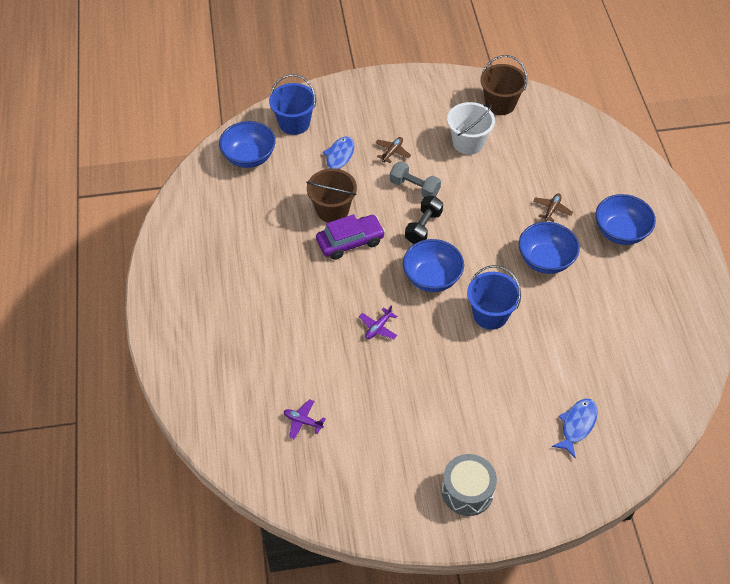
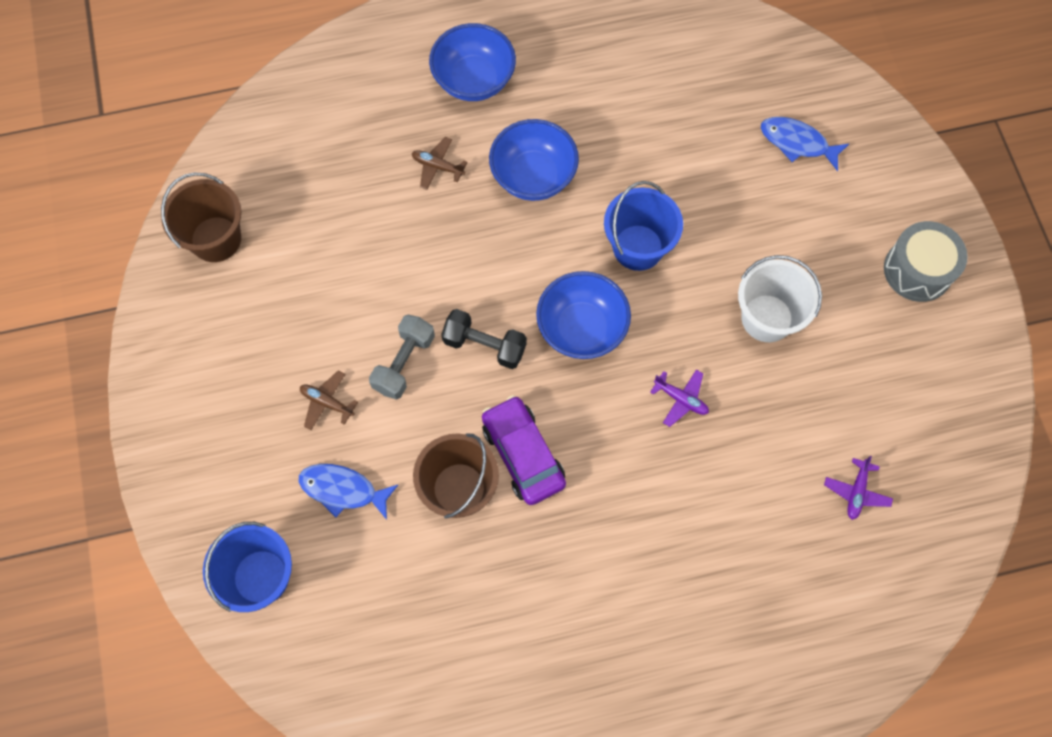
camera: 95 degrees left, 15 degrees up
(249, 157) = (346, 649): blue bowl -> none
(468, 143) = (304, 285): white bucket -> white bucket (767, 318)

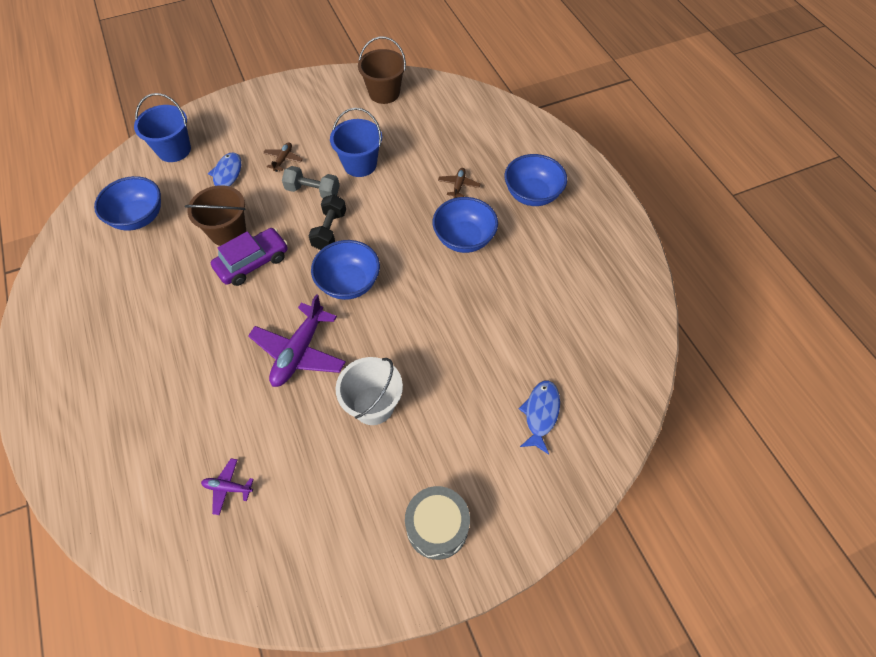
camera: 80 degrees right, 10 degrees down
(401, 628) = (139, 217): none -> blue bowl
(638, 247) = (419, 309): blue bucket -> blue bucket (360, 164)
(681, 399) = (299, 352): purple plane -> purple plane, size x2.05

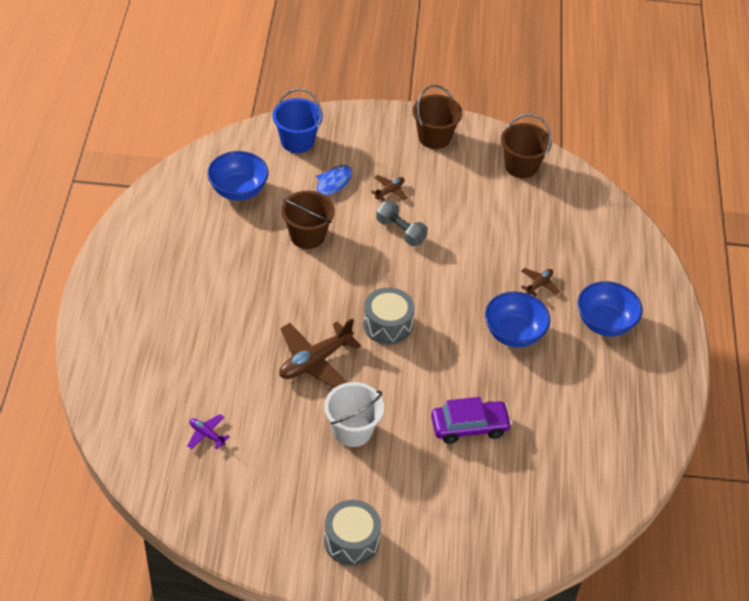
camera: 25 degrees right, 10 degrees down
(253, 262) = (315, 271): purple car -> purple car (469, 426)
(297, 98) = (434, 137): none -> brown bucket
(299, 352) = (315, 361): purple plane -> brown plane
(329, 230) = (396, 273): black dumbbell -> none
(349, 283) = (387, 325): blue bowl -> grey drum
(360, 164) = (458, 225): blue bucket -> none
(540, 414) = (489, 504): blue fish -> none

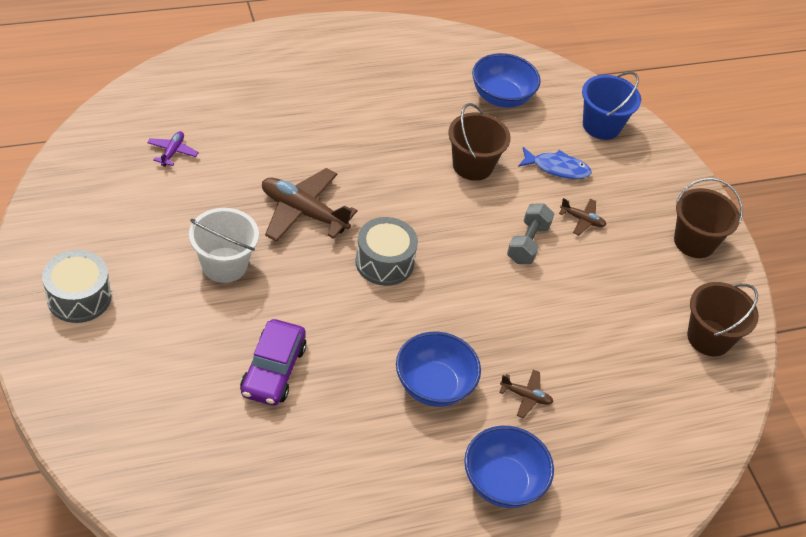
camera: 65 degrees right, 0 degrees up
(469, 426) = (273, 370): purple car -> purple car turned 45 degrees clockwise

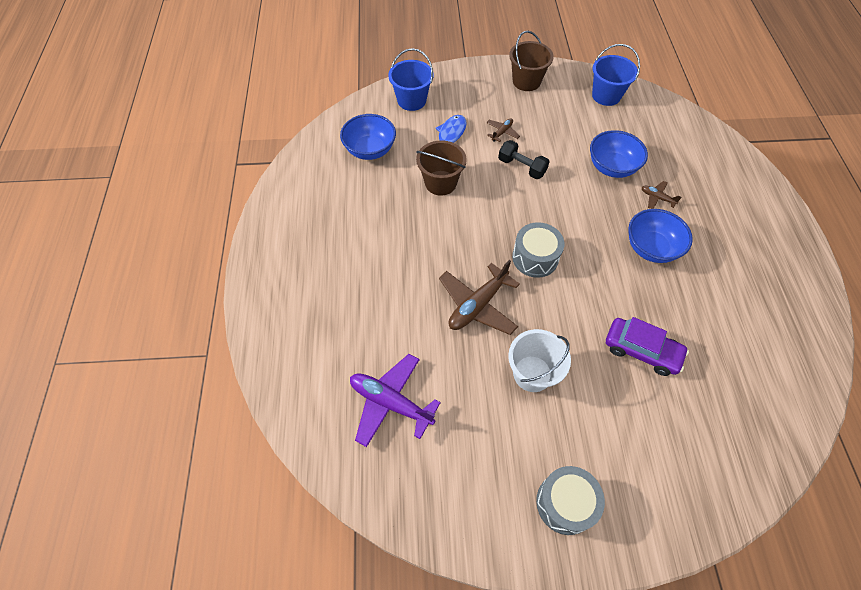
camera: 70 degrees left, 10 degrees up
(172, 152) = (390, 402): purple plane -> purple plane, size x2.05
(503, 482) = (727, 225): blue bowl -> blue bowl (612, 167)
(526, 396) = (657, 198): brown plane -> brown plane turned 90 degrees counterclockwise
(528, 243) = (521, 167): grey dumbbell -> black dumbbell
(709, 338) = (606, 95): brown bucket -> blue bucket

